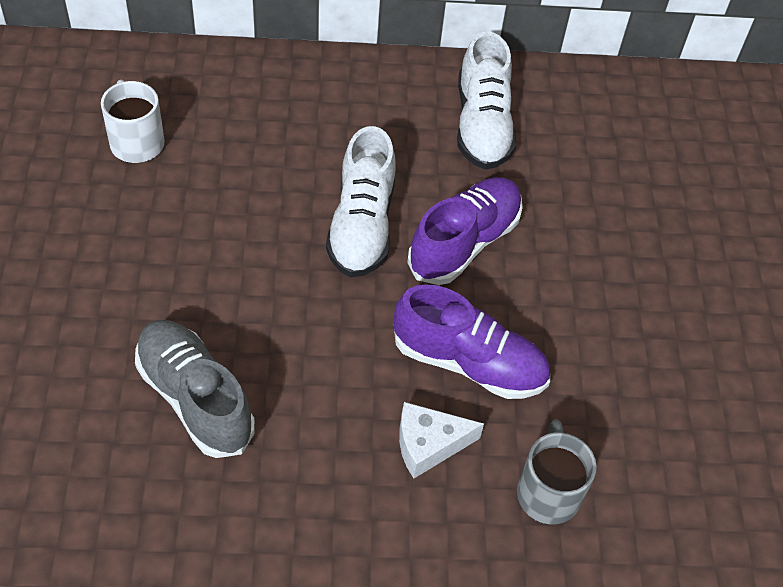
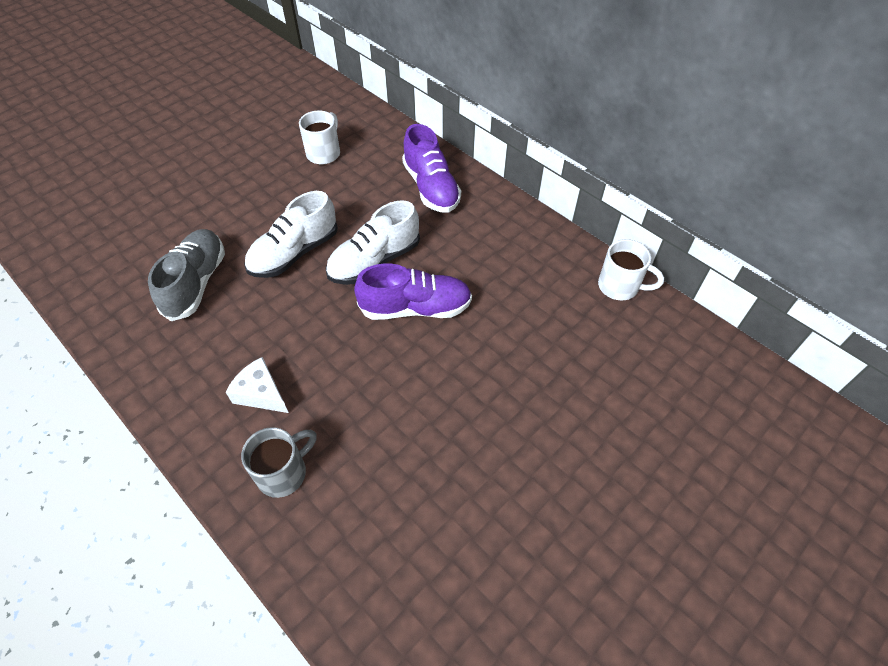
camera: 50 degrees right, 0 degrees up
(468, 363) = (335, 370): purple shoe -> purple shoe (431, 187)
(482, 125) = (507, 255): white shoe -> white shoe (294, 253)
(612, 87) = (620, 286): none -> white mug

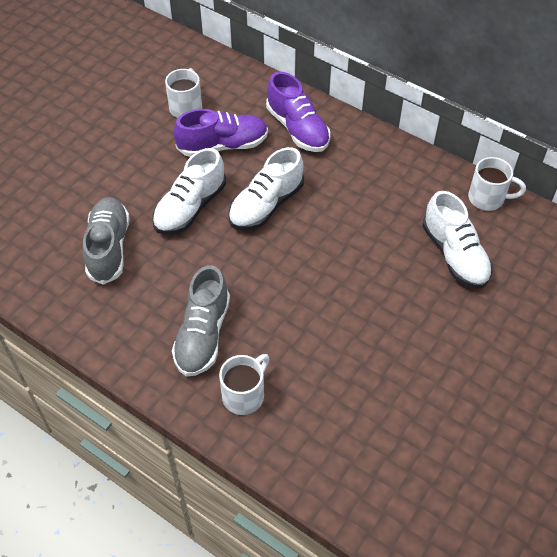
camera: 10 degrees left, 0 degrees up
(261, 393) = (203, 334): white cheese -> grey shoe
(284, 473) = (244, 395): grey mug -> white mug
(415, 308) = (315, 242): purple shoe -> purple shoe (223, 146)
(568, 344) = (454, 255): none -> white shoe

